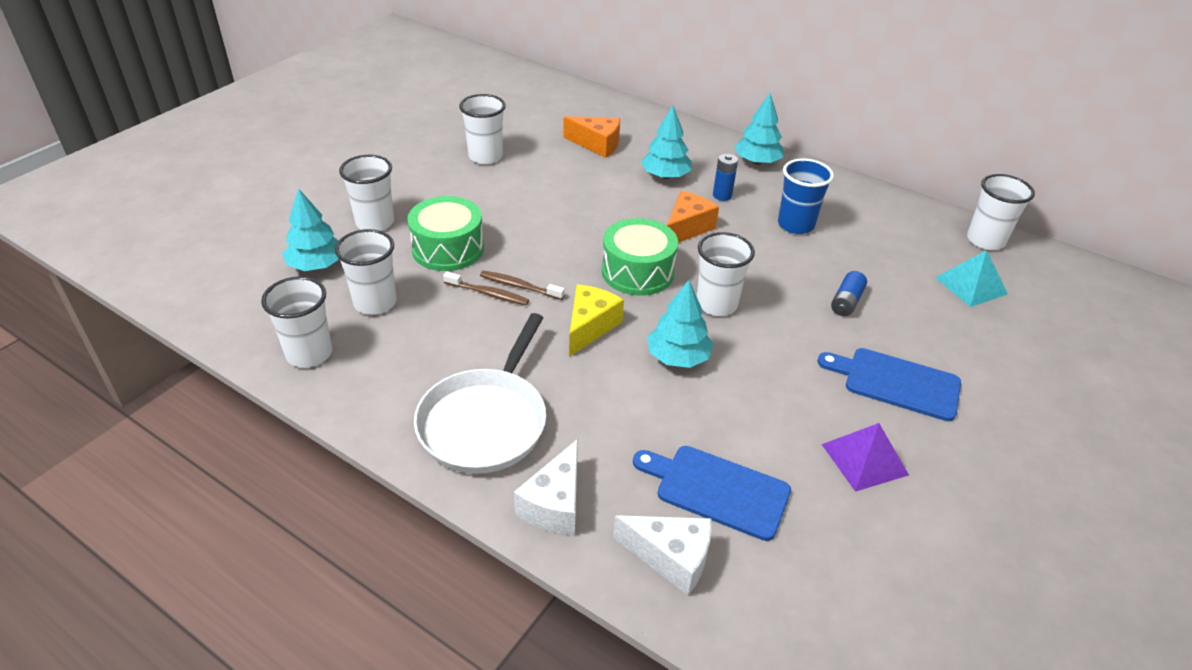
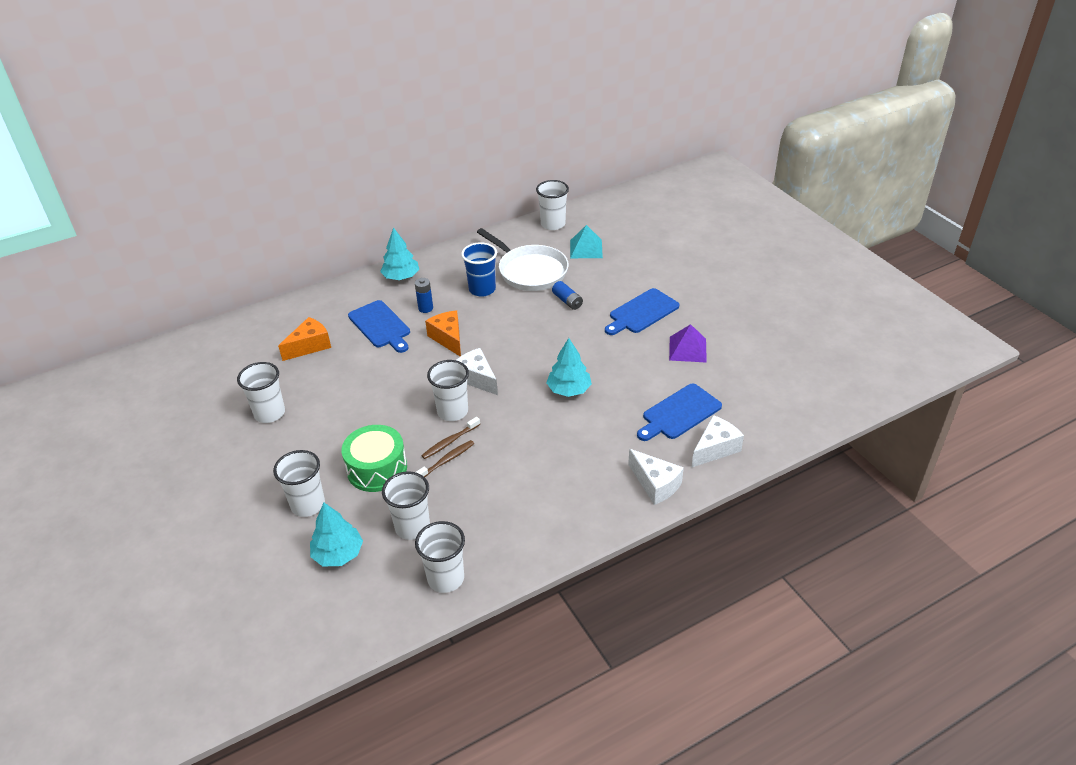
camera: 60 degrees left, 0 degrees up
(485, 421) = (572, 497): white pan -> white pan (530, 271)
(590, 327) = (515, 420): yellow cheese -> none
(637, 272) = (476, 378): green drum -> white cheese
(665, 176) = (380, 326): turquoise tree -> blue cutting board
(716, 304) = (533, 355): white cup -> white cup (452, 411)

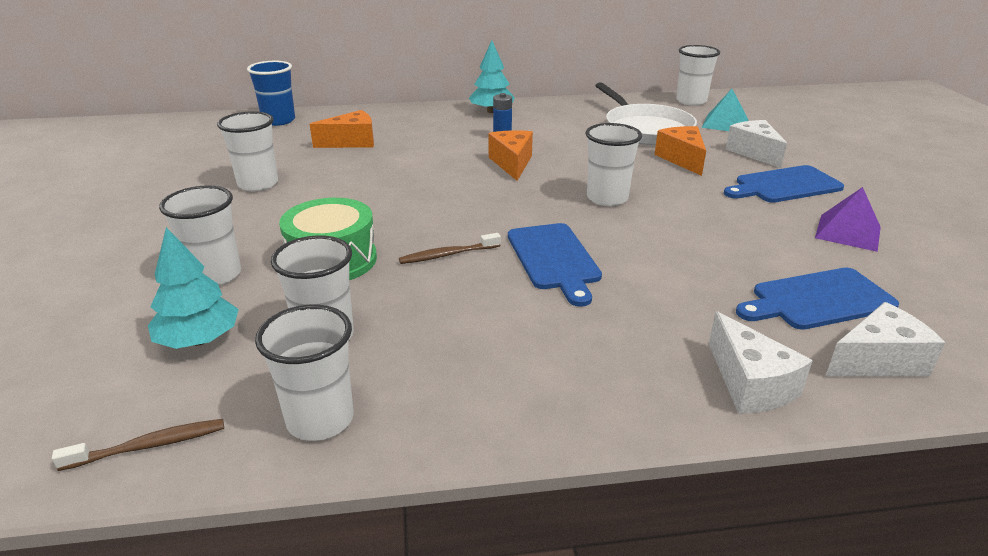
camera: 20 degrees right, 10 degrees down
(380, 326) = (441, 141): blue cutting board -> blue cutting board (554, 259)
(446, 460) = (429, 273): brown toothbrush -> brown toothbrush (149, 446)
(452, 411) = (472, 226): white cup -> white cup (607, 198)
(476, 378) = (524, 203): white cheese -> white cheese (754, 153)
(482, 289) = (578, 134): blue cup -> blue cup (279, 120)
(567, 301) = (682, 159): blue battery -> orange cheese
(569, 390) = (647, 238): turquoise tree -> none

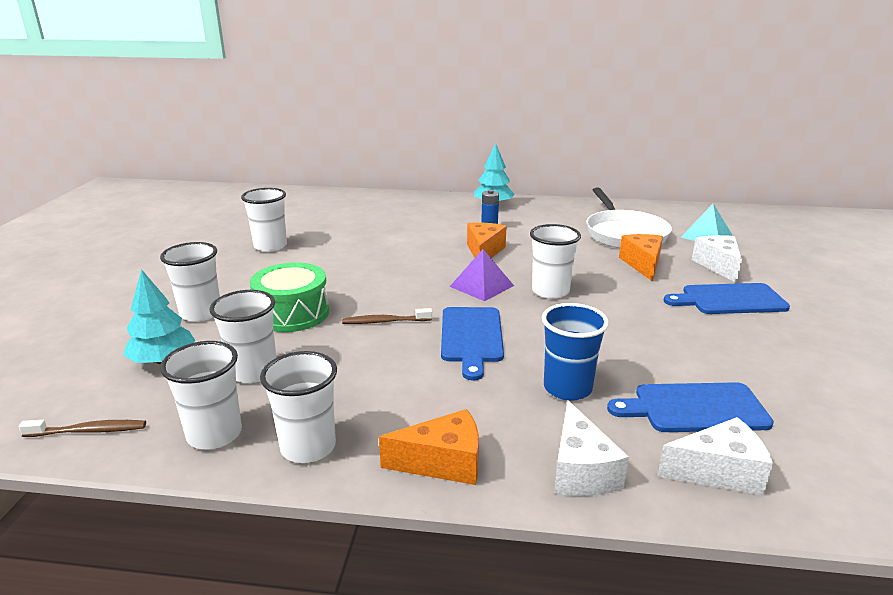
camera: 15 degrees right, 5 degrees down
(279, 120) = (314, 197): blue cup -> blue cup (567, 388)
(352, 142) = (361, 220): orange cheese -> orange cheese (443, 463)
(691, 101) = (685, 212): white cup -> white cup (308, 447)
(848, 232) = (766, 351): purple pyramid -> purple pyramid (481, 286)

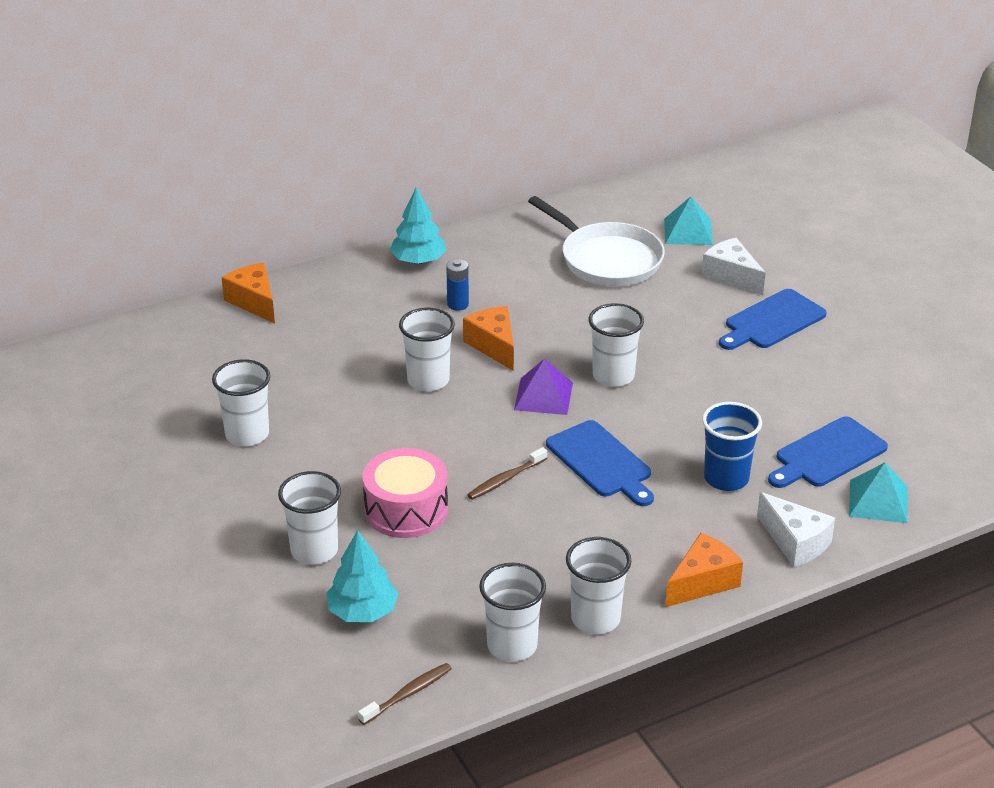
camera: 35 degrees left, 10 degrees up
(253, 372) = (461, 583): white cup -> white cup (428, 380)
(292, 313) = (406, 509): green drum -> pink drum
(643, 264) = (663, 302): orange cheese -> orange cheese (254, 302)
(718, 472) = (878, 501): white cheese -> turquoise pyramid

